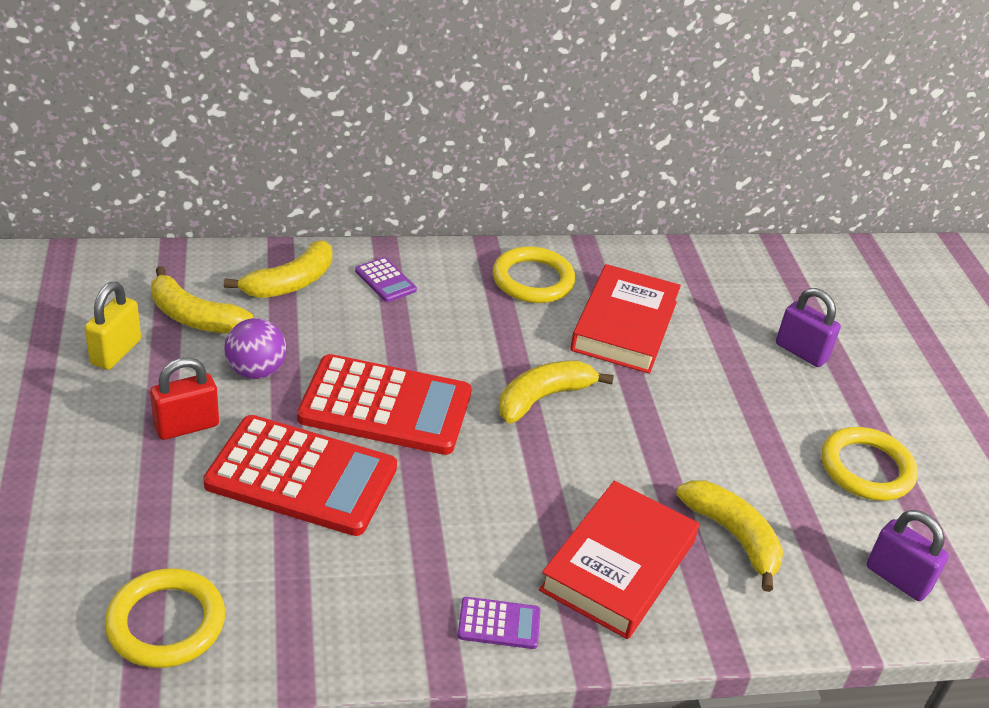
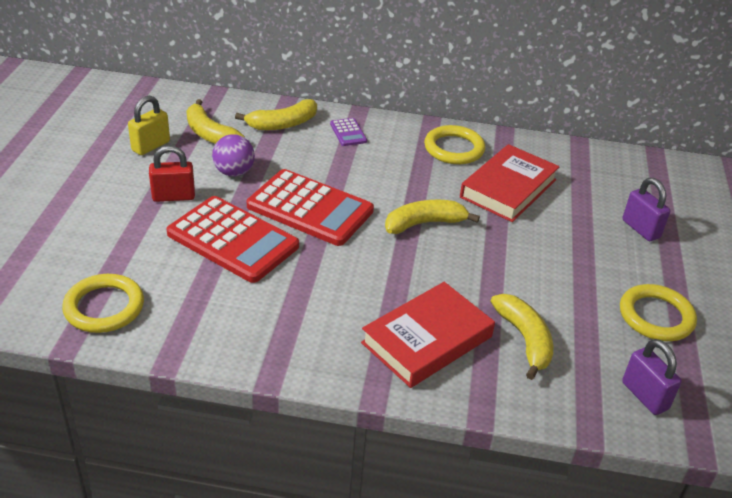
camera: 20 degrees right, 0 degrees up
(499, 624) = (322, 357): purple calculator -> none

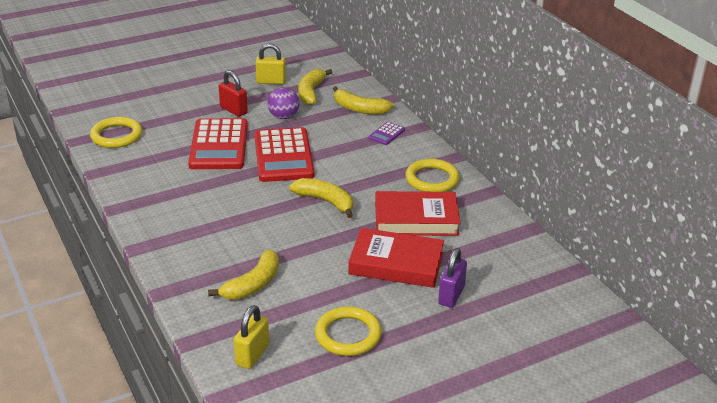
camera: 55 degrees right, 5 degrees down
(427, 340) = (208, 247): red book -> red book (396, 263)
(644, 396) = (252, 355): purple padlock -> yellow padlock

